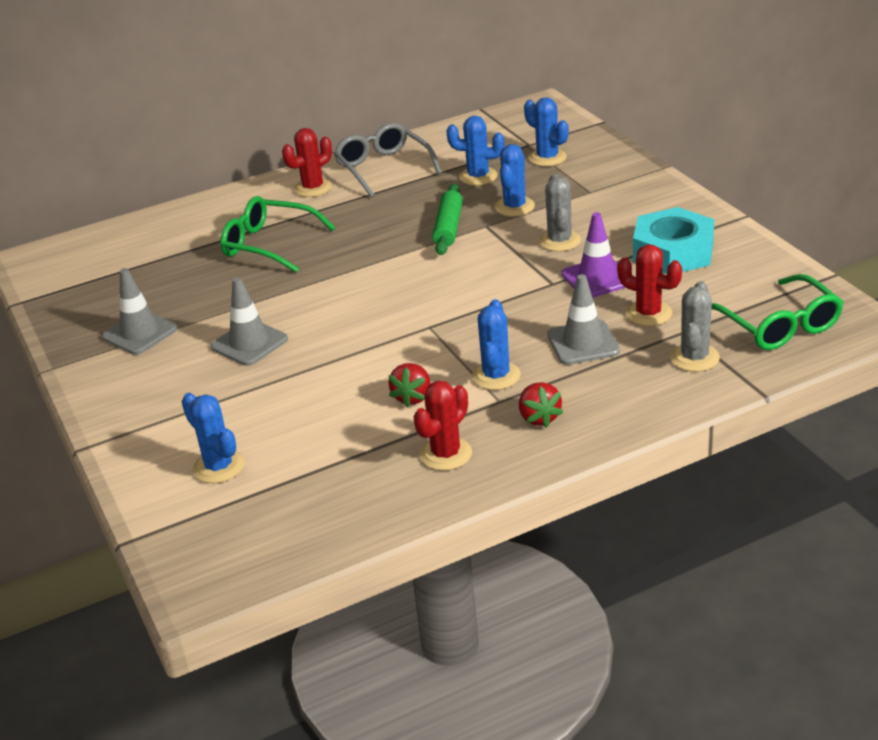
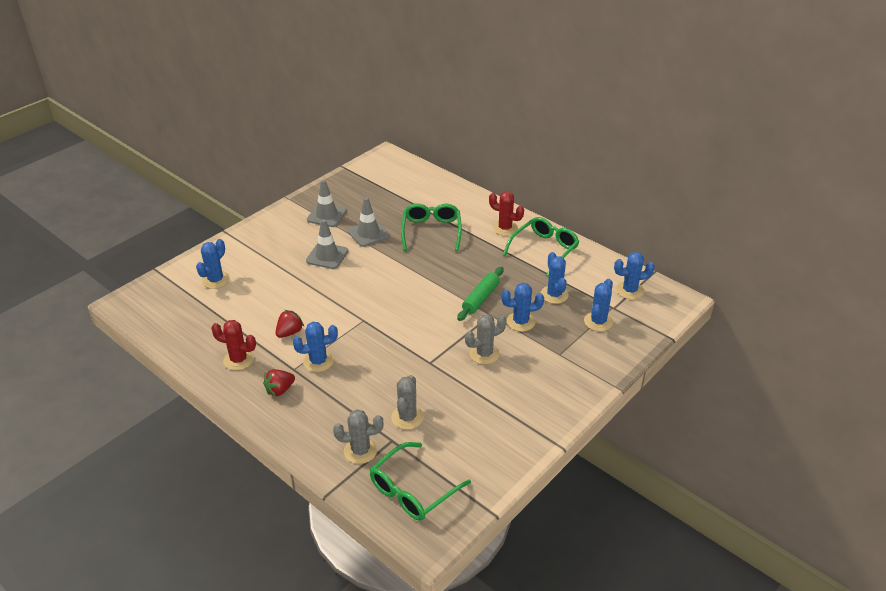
camera: 65 degrees right, 5 degrees up
(383, 168) = (544, 249): grey glasses -> green glasses
(413, 397) = (289, 332): red strawberry -> red strawberry turned 135 degrees clockwise
(448, 227) = (480, 298): green rolling pin -> green rolling pin turned 45 degrees counterclockwise
(504, 129) = (630, 290): none -> blue cactus
(583, 343) = (363, 392): grey traffic cone -> grey traffic cone (368, 233)
(597, 278) = (443, 383): purple traffic cone -> none
(648, 313) = (407, 417): red cactus -> grey cactus
(673, 252) = (492, 415): turquoise nut -> none

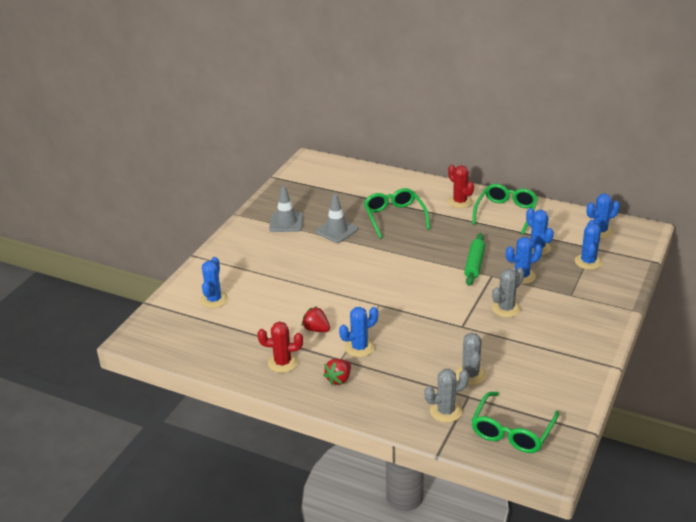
camera: 15 degrees left, 5 degrees down
(289, 332) = (316, 329): red strawberry -> red strawberry turned 75 degrees counterclockwise
(327, 256) = (309, 257): grey traffic cone -> none
(505, 228) = (460, 202): red cactus -> red cactus turned 45 degrees clockwise

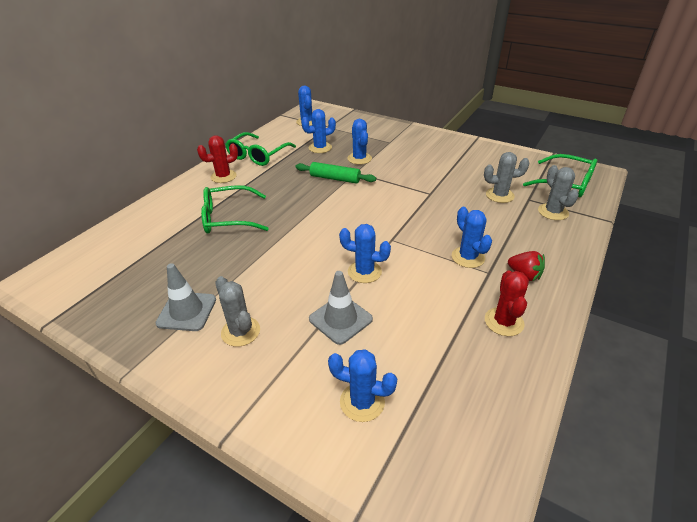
camera: 85 degrees left, 5 degrees up
(316, 329) = (436, 289): red strawberry -> none
(336, 230) = (232, 263): grey traffic cone -> grey traffic cone (340, 319)
(506, 213) = (258, 155): green glasses -> green glasses turned 90 degrees counterclockwise
(506, 309) = (406, 170): grey cactus -> grey cactus (240, 331)
(588, 262) = (347, 131): blue cactus -> blue cactus (364, 272)

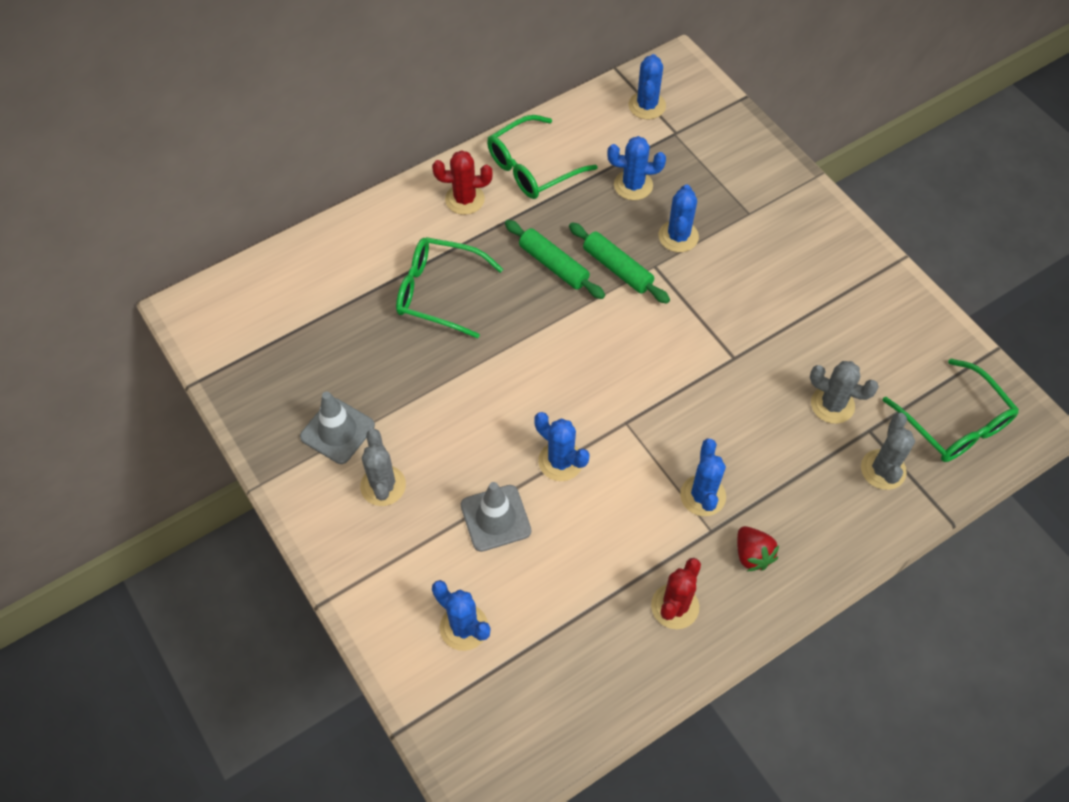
camera: 25 degrees right, 20 degrees up
(296, 187) = (553, 265): none -> green rolling pin

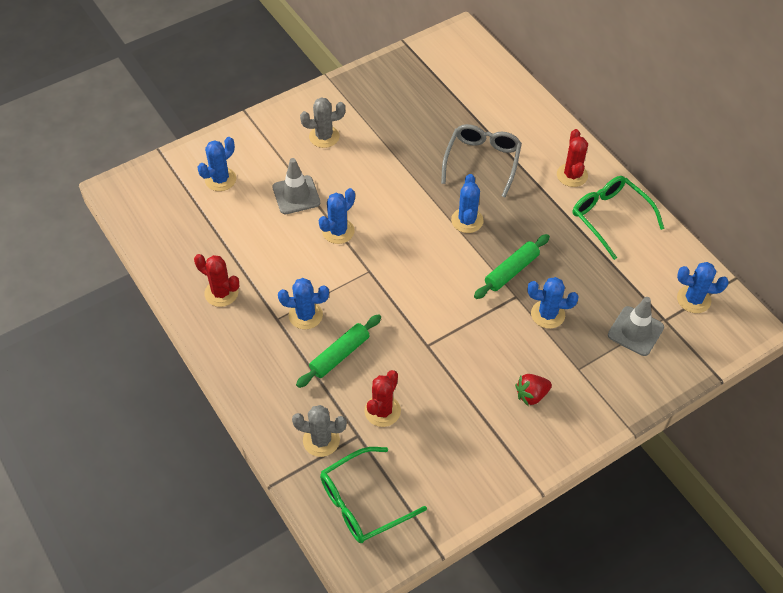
camera: 90 degrees right, 5 degrees down
(337, 431) = (366, 112): grey traffic cone -> grey traffic cone (635, 331)
(438, 292) = (482, 161): green glasses -> grey glasses
(553, 265) = (512, 230): green rolling pin -> green rolling pin (339, 355)
(633, 185) = (600, 285): blue cactus -> blue cactus (467, 220)
(752, 555) = (255, 343): red strawberry -> red strawberry (531, 395)
(832, 405) = (382, 411): grey cactus -> red cactus

